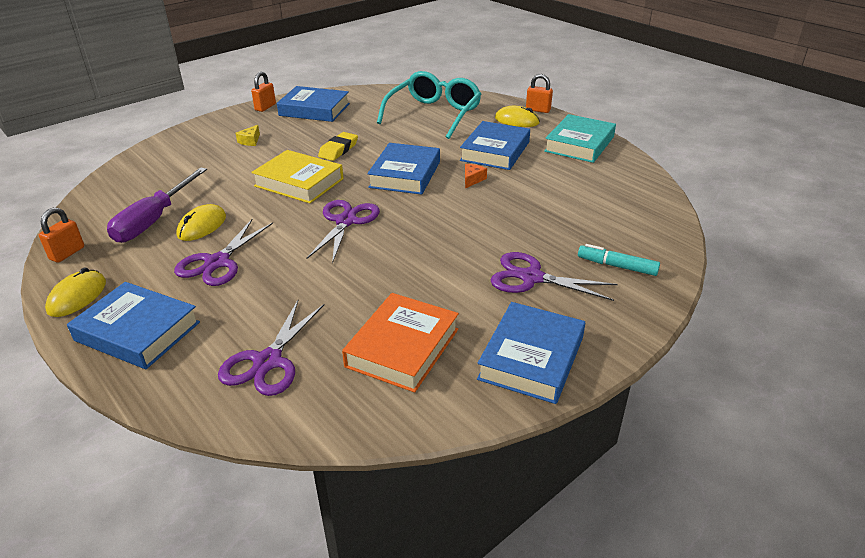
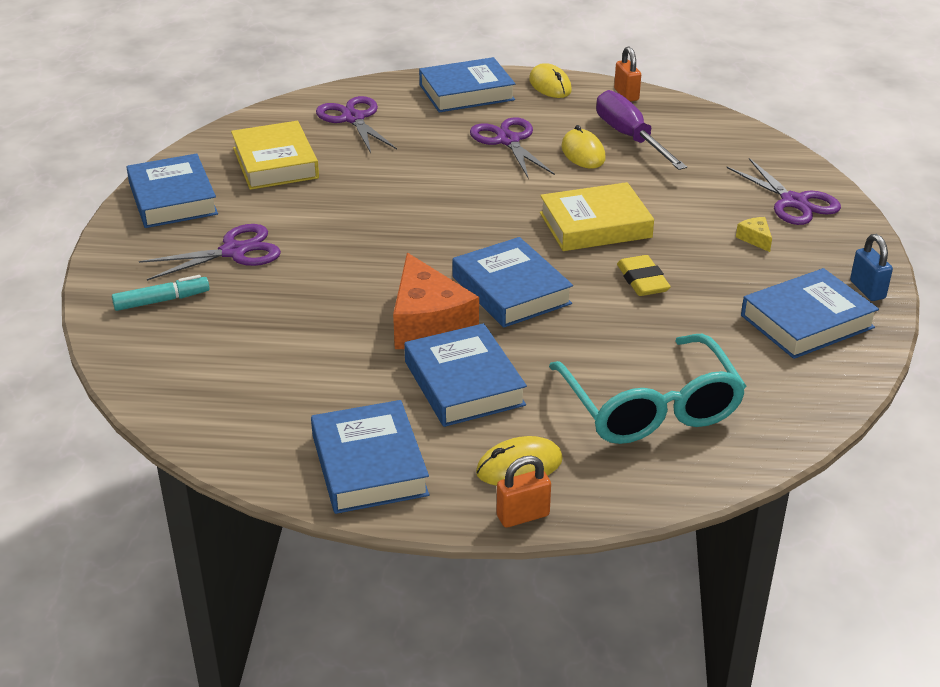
camera: 135 degrees right, 0 degrees up
(265, 107) = (867, 290): orange padlock -> blue padlock
(346, 221) = (474, 215): purple scissors -> purple scissors (794, 202)
(402, 348) = (275, 163): orange book -> yellow book
(472, 180) = (428, 323): orange cheese -> orange cheese, size x2.45
(579, 144) = (369, 465): turquoise book -> blue book

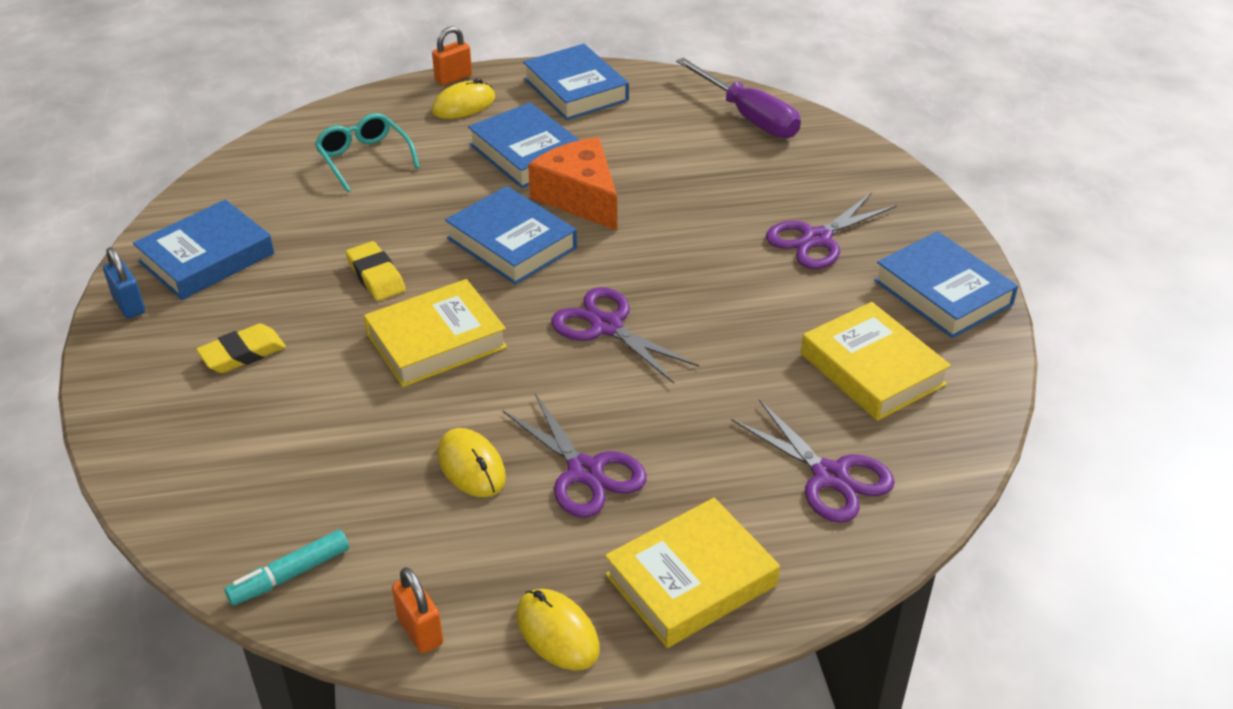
camera: 165 degrees right, 5 degrees up
(162, 301) = (839, 179): turquoise marker -> turquoise marker (290, 575)
(466, 92) = (691, 580): blue book -> yellow book
(630, 138) = (405, 514): purple screwdriver -> purple screwdriver (748, 117)
(650, 407) = (364, 159): turquoise glasses -> turquoise glasses, size x0.60
(755, 239) = (242, 353): yellow cheese -> yellow eraser
(794, 202) = (180, 424): purple scissors -> purple scissors (606, 326)

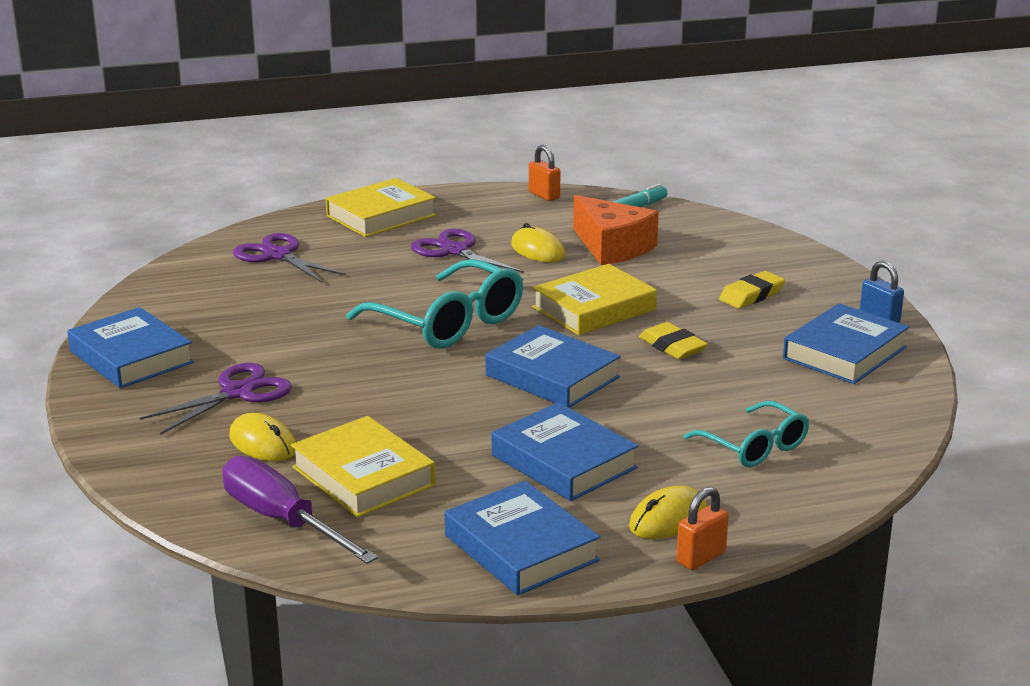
camera: 175 degrees right, 15 degrees down
(557, 632) = (462, 198): yellow mouse -> yellow mouse (263, 443)
(579, 197) = (490, 419): orange cheese -> orange cheese (612, 247)
(606, 326) = (448, 322): purple scissors -> turquoise glasses
(872, 369) = (222, 307): yellow book -> yellow book (363, 476)

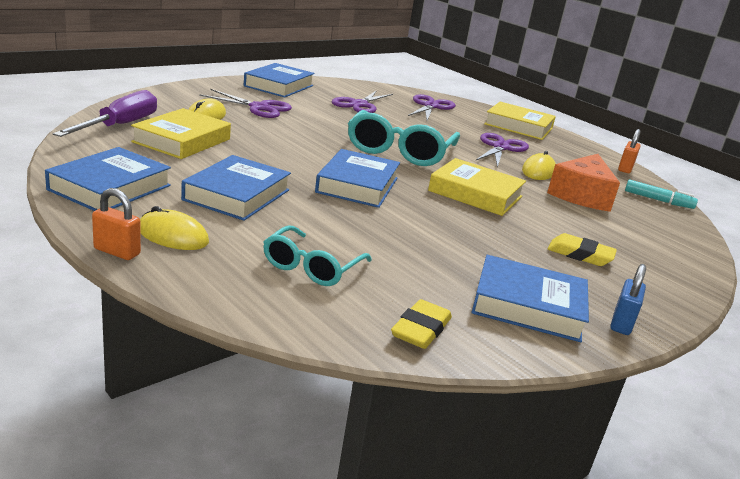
camera: 60 degrees right, 0 degrees up
(251, 309) = (359, 105): none -> purple scissors
(672, 346) = (449, 225): yellow eraser -> yellow eraser (420, 329)

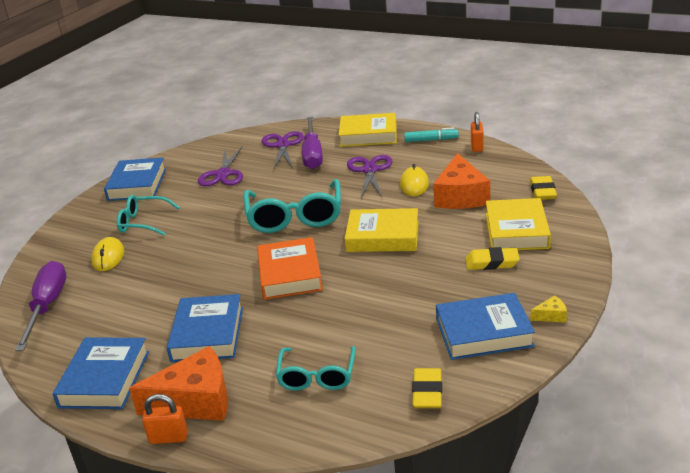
camera: 15 degrees left, 5 degrees up
(173, 236) = (195, 401): yellow mouse -> orange cheese
(182, 140) = (114, 297): yellow book -> yellow book (516, 230)
(259, 108) = (143, 222): purple scissors -> turquoise glasses
(357, 185) = (290, 274): blue book -> orange book
(453, 120) = (312, 154): none -> purple screwdriver
(621, 323) = (551, 315): blue padlock -> yellow cheese
(658, 200) = (518, 172): turquoise marker -> turquoise marker (431, 140)
(677, 223) = (542, 191): none -> yellow eraser

